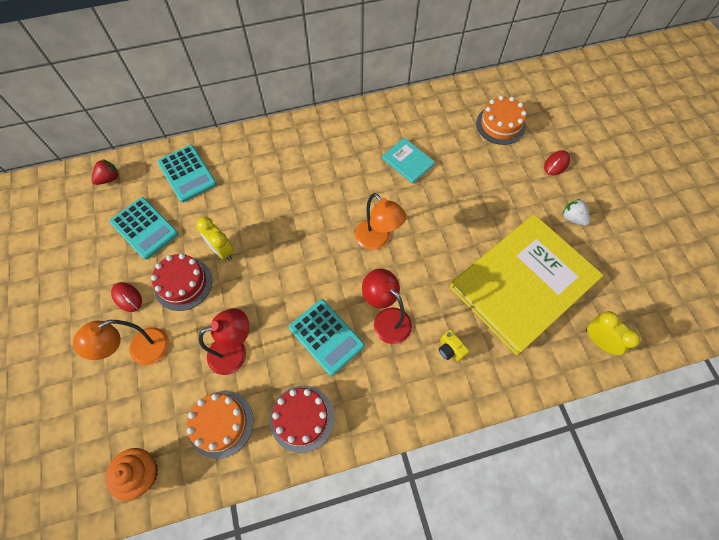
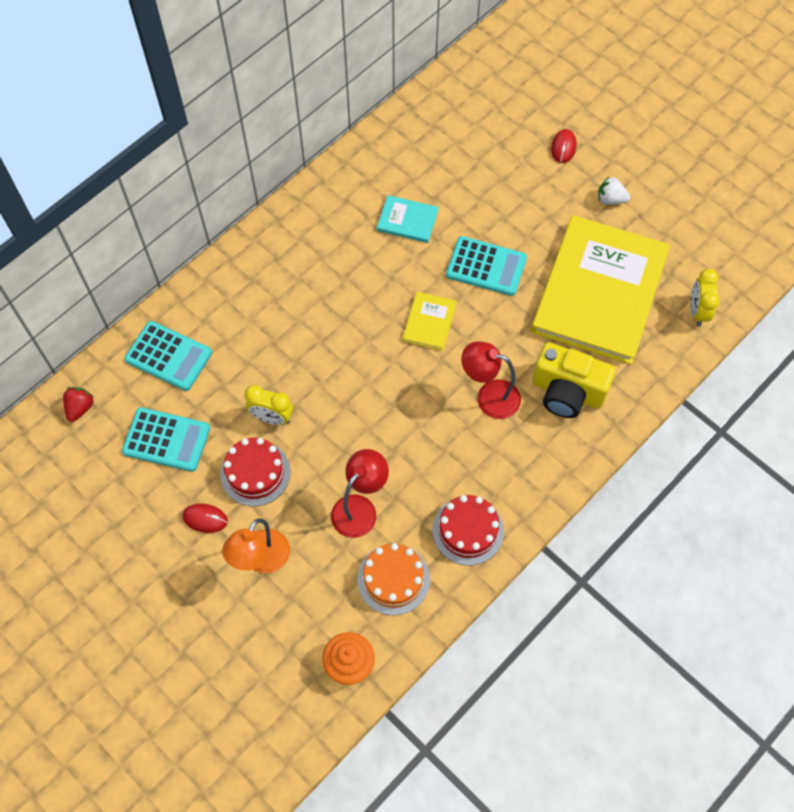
camera: 30 degrees left, 0 degrees up
(326, 337) = (441, 445): turquoise calculator -> turquoise calculator (486, 267)
(377, 240) = (429, 322): orange lamp -> yellow book
(450, 349) = (567, 392): yellow camera -> yellow camera, size x2.34
(500, 125) = (481, 129): orange cake -> none
(598, 341) = (697, 311): yellow clock -> yellow clock turned 105 degrees counterclockwise

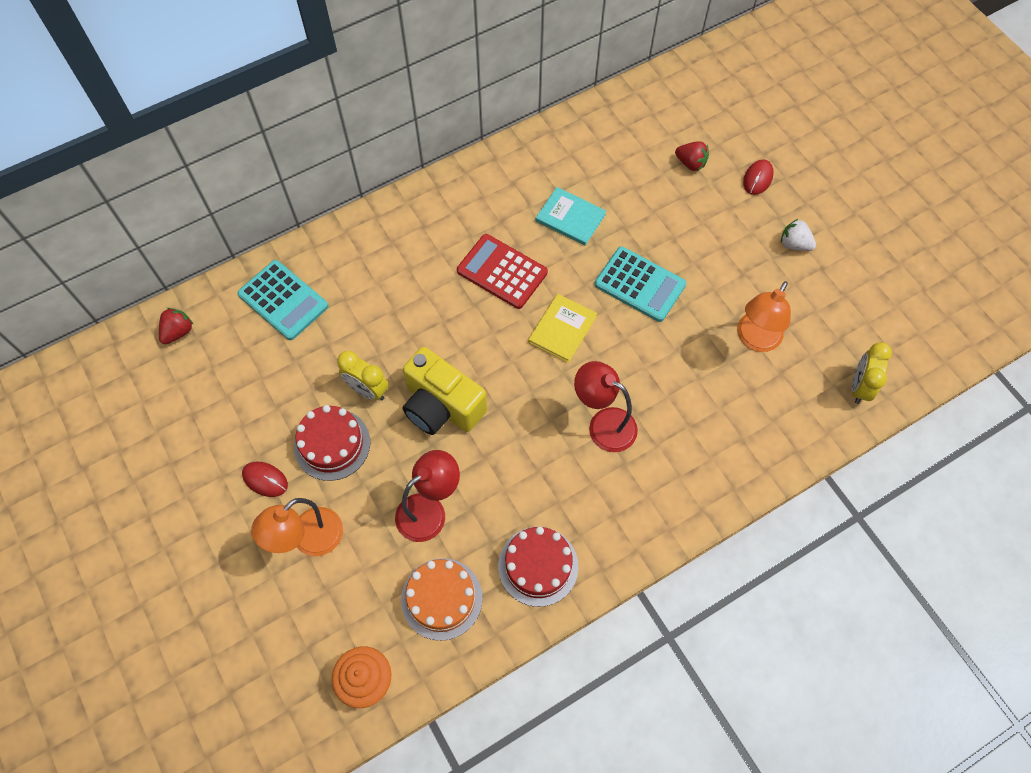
camera: 15 degrees right, 0 degrees up
(166, 440) = (253, 386): turquoise calculator -> none
(360, 283) = (502, 272): none -> red calculator
(500, 146) = (690, 163): none -> red strawberry
(567, 392) = (690, 440): yellow camera -> yellow camera (442, 406)
(599, 292) = (755, 340): yellow book -> orange lamp

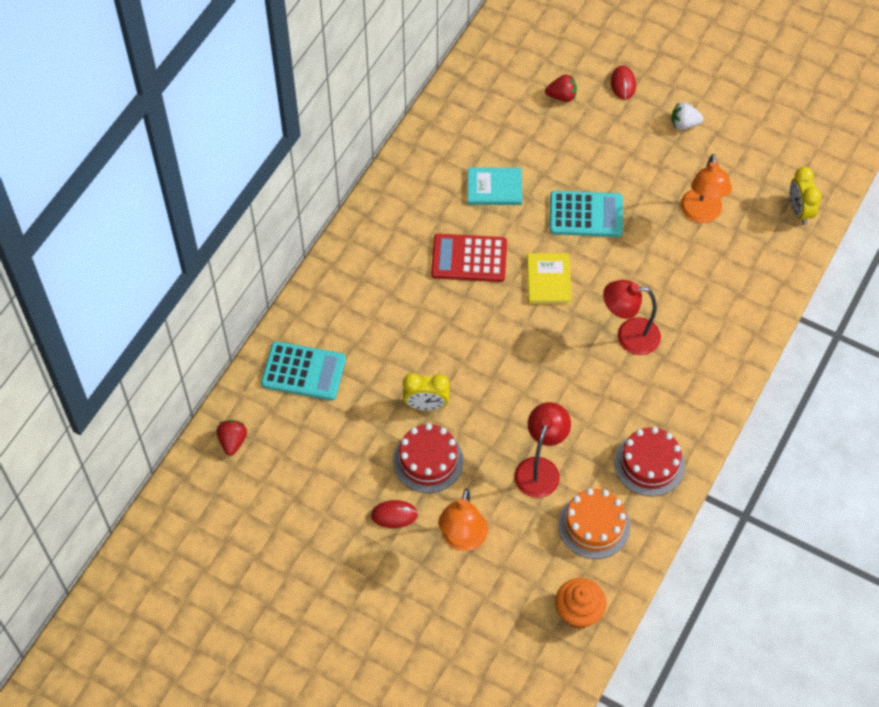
camera: 30 degrees left, 5 degrees down
(442, 406) = (494, 387): yellow camera -> none

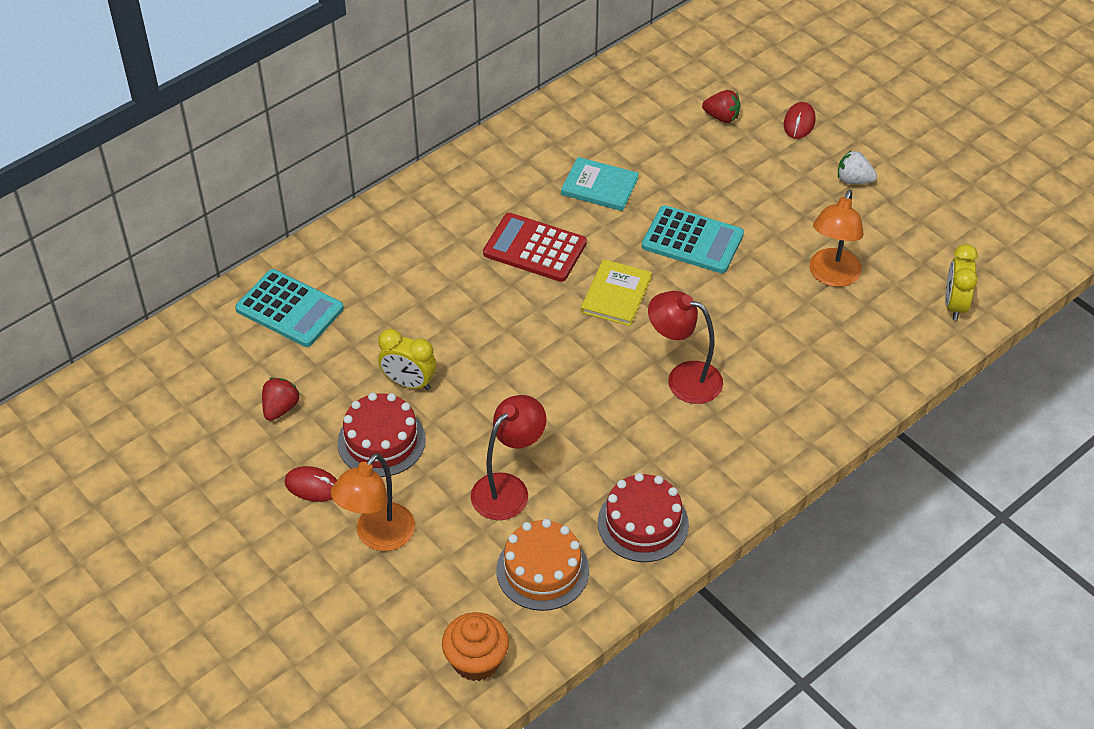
camera: 20 degrees right, 10 degrees down
(233, 441) = (174, 356): red strawberry -> red strawberry (280, 408)

